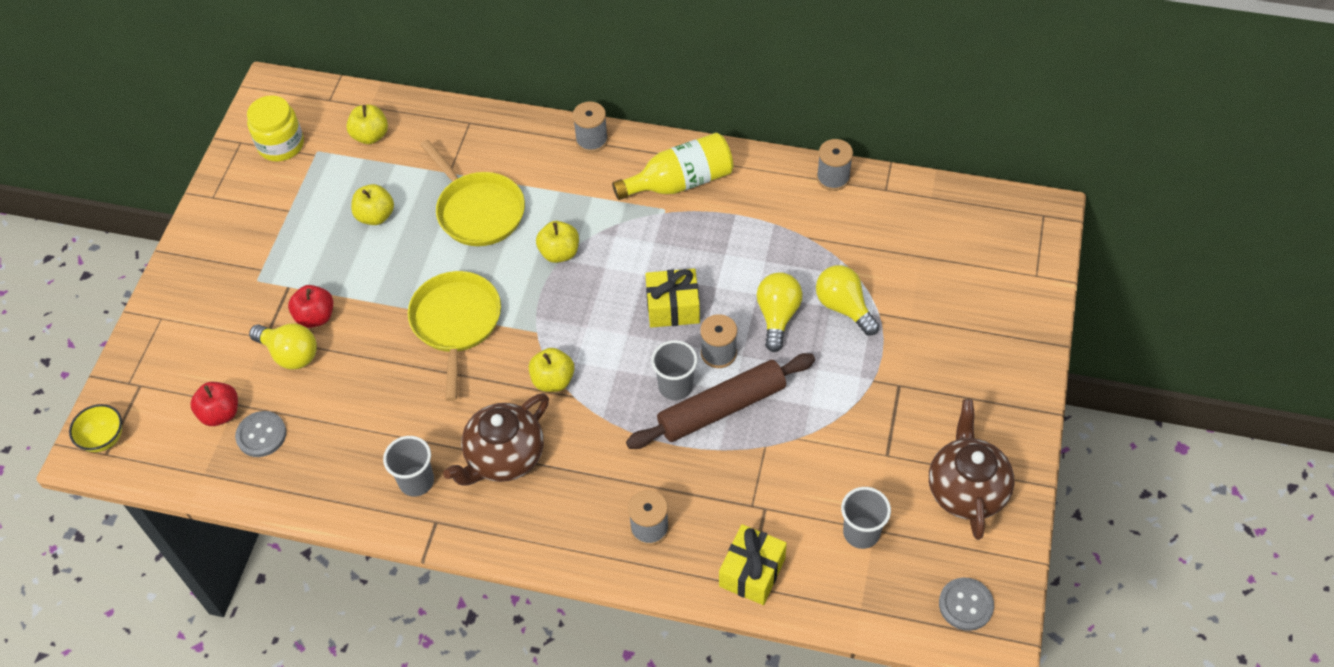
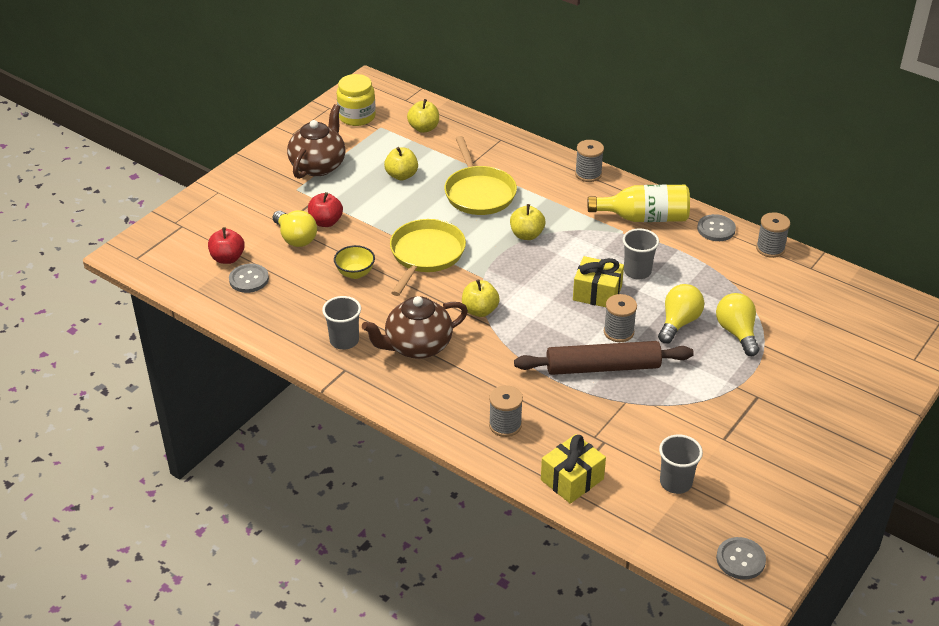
camera: 20 degrees right, 15 degrees down
(104, 438) = (140, 249): yellow bowl -> yellow bowl (355, 273)
(675, 386) = (573, 342): grey cup -> grey cup (637, 271)
(764, 171) = (716, 229): none -> grey button
(966, 489) = (780, 482): brown teapot -> brown teapot (318, 165)

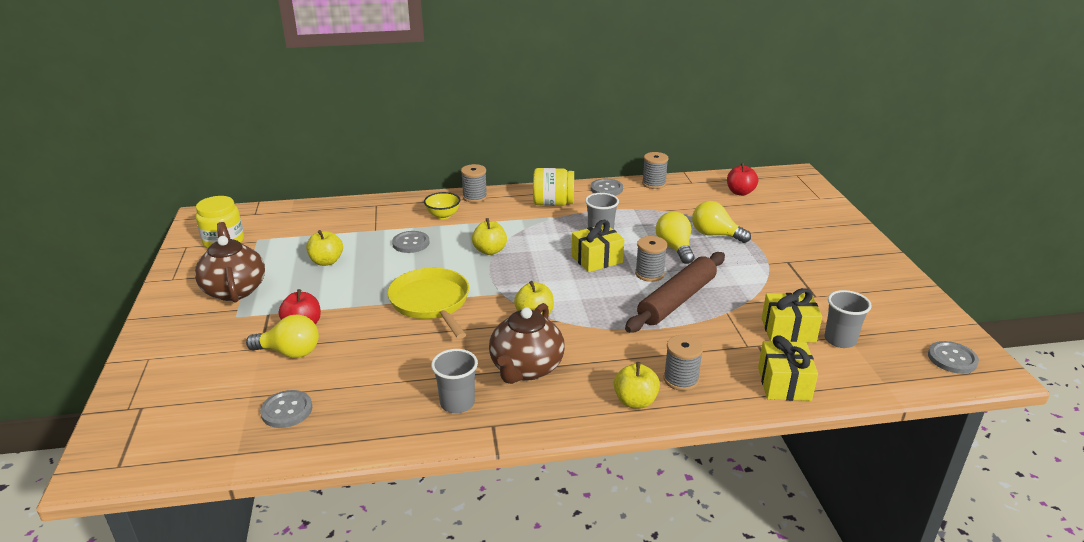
camera: 45 degrees left, 10 degrees down
(227, 258) = (237, 406): red apple -> red apple (740, 192)
(355, 273) = (389, 347): yellow bowl -> yellow bowl (443, 216)
(424, 128) = (299, 224): yellow apple -> yellow apple (635, 401)
(479, 193) = (411, 243): yellow pan -> grey button
(644, 218) = (553, 203): yellow bottle -> yellow jar
(648, 447) = (788, 330): none -> yellow gift

